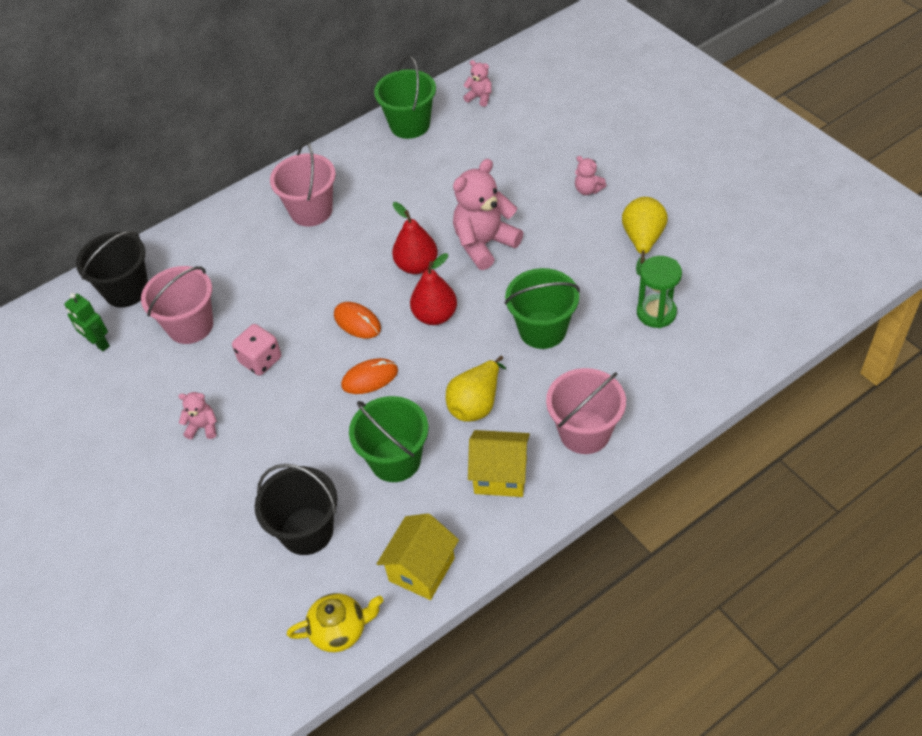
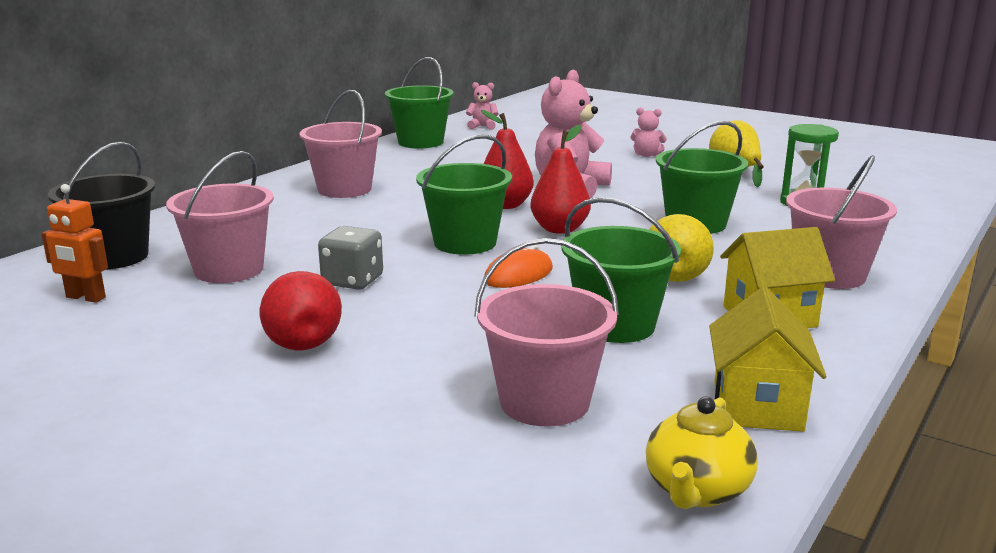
camera: 25 degrees left, 30 degrees down
(98, 343) = (85, 298): green robot -> orange robot
(203, 427) = (300, 340): pink teddy bear -> red pear
(260, 360) = (352, 281): pink dice -> grey dice
(307, 531) = (544, 402): black bucket -> pink bucket
(340, 630) = (697, 490): yellow teapot -> yellow teapot turned 150 degrees clockwise
(357, 322) = (465, 243): orange mouse -> green bucket

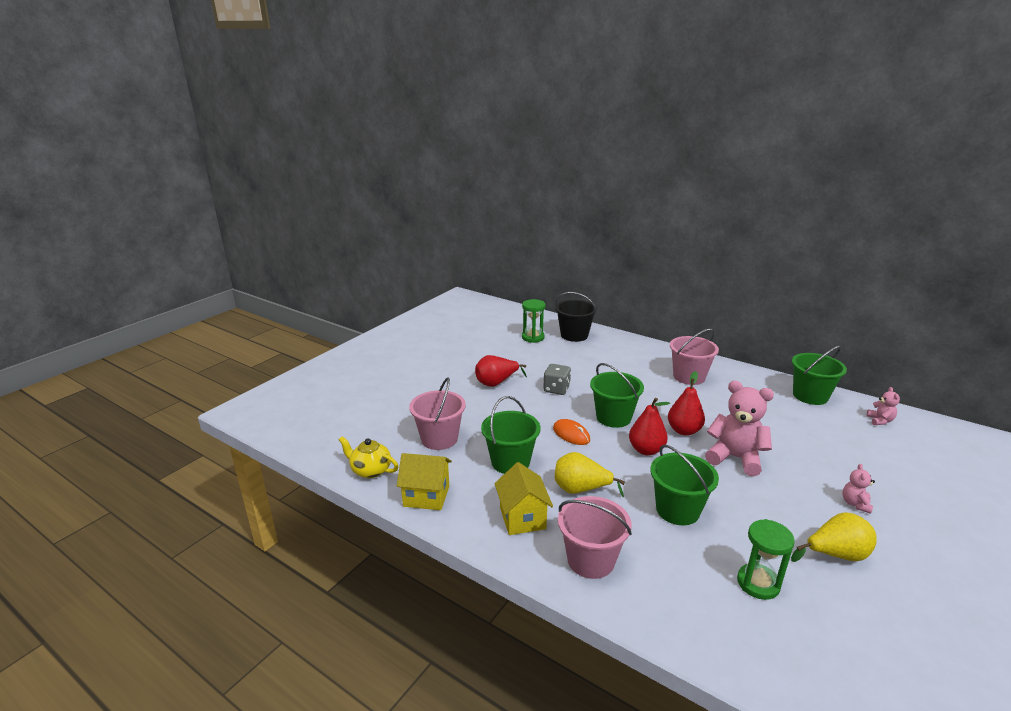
camera: 90 degrees right, 5 degrees up
(85, 298) = (533, 337): orange robot -> green hourglass
(229, 270) = (564, 360): pink bucket -> none

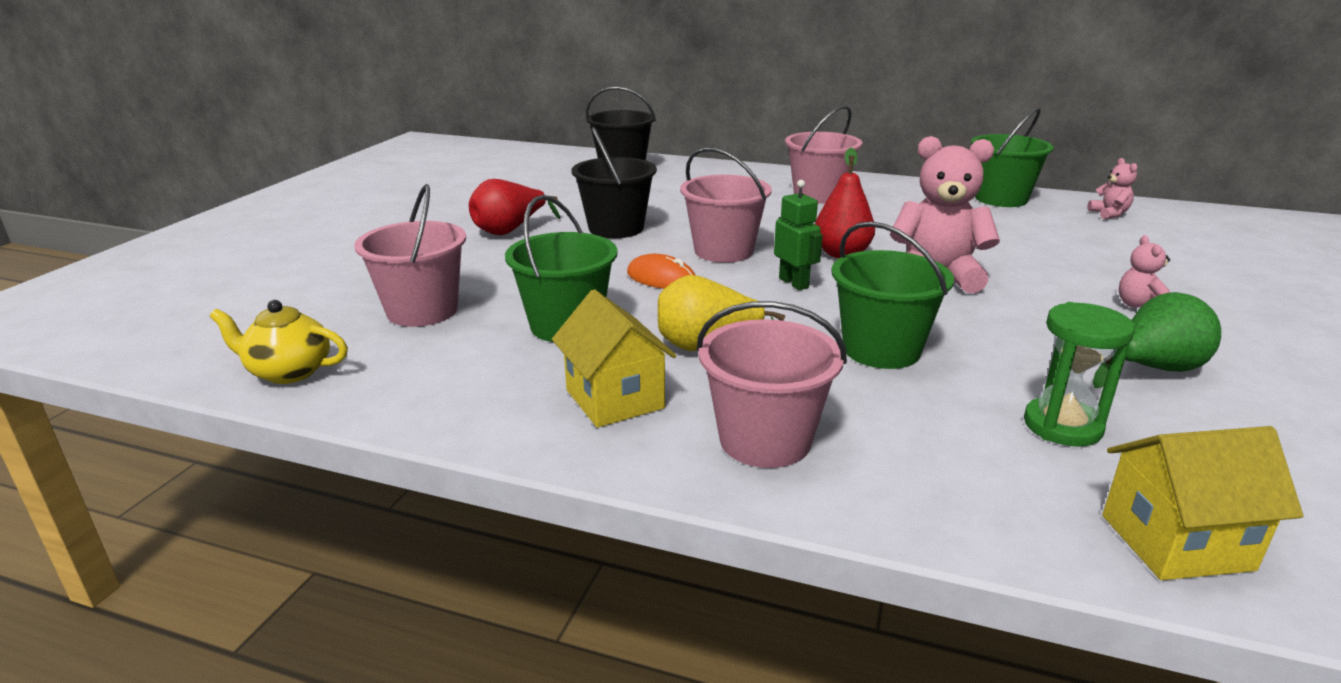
camera: 15 degrees left, 0 degrees up
(426, 496) = (415, 394): yellow house -> yellow house (1176, 542)
(533, 337) = (555, 175): green hourglass -> none
(556, 389) = (616, 228): grey dice -> black bucket
(613, 417) = (723, 251): green bucket -> pink bucket
(646, 450) = (794, 283): red pear -> green robot
(835, 555) = (1153, 370): yellow pear -> green pear

